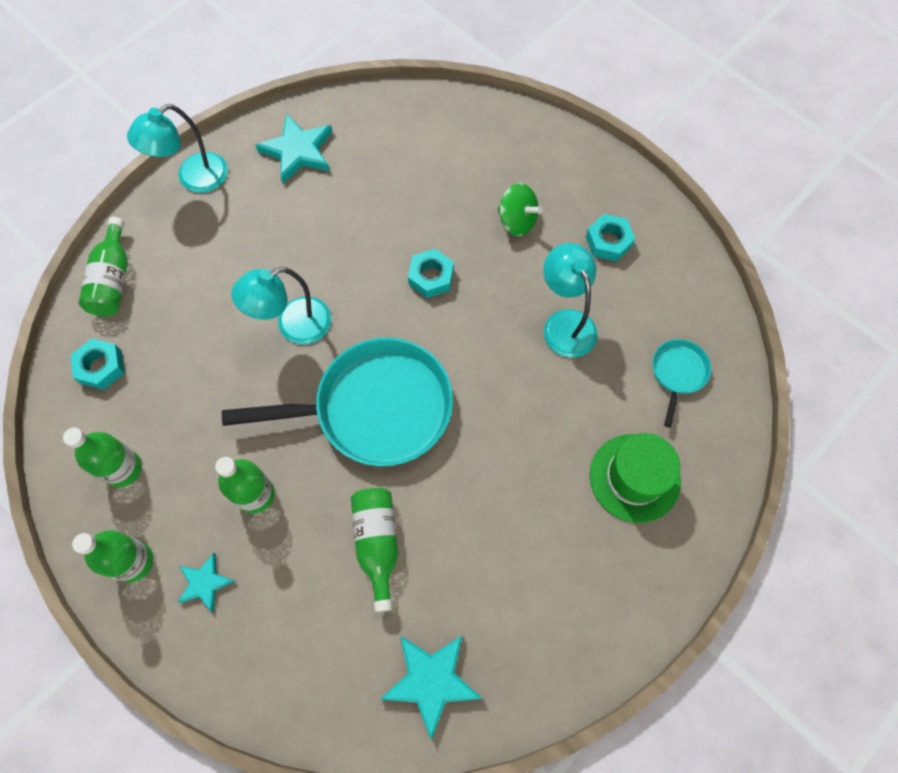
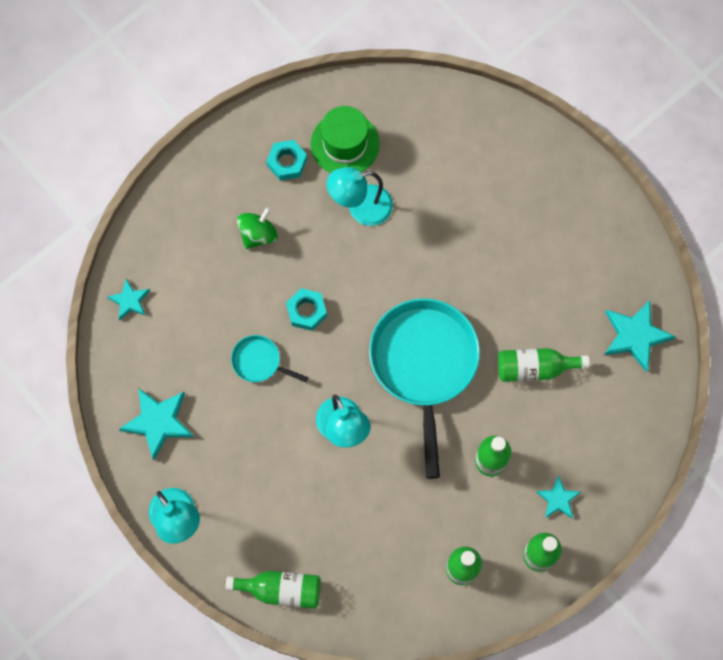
camera: 85 degrees left, 5 degrees up
(101, 367) = (367, 594): turquoise nut -> none
(427, 113) = (130, 301): none -> turquoise star
(634, 478) = (495, 175): green hat -> green hat (345, 144)
(678, 373) = (413, 129): turquoise pan -> turquoise pan (259, 362)

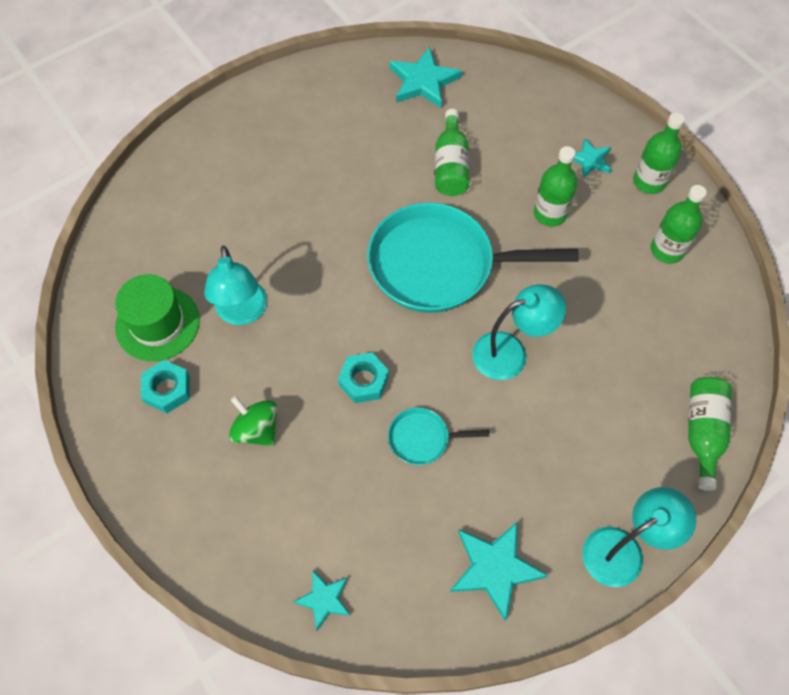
camera: 85 degrees left, 10 degrees down
(259, 362) = (423, 439): turquoise pan -> turquoise pan turned 60 degrees clockwise

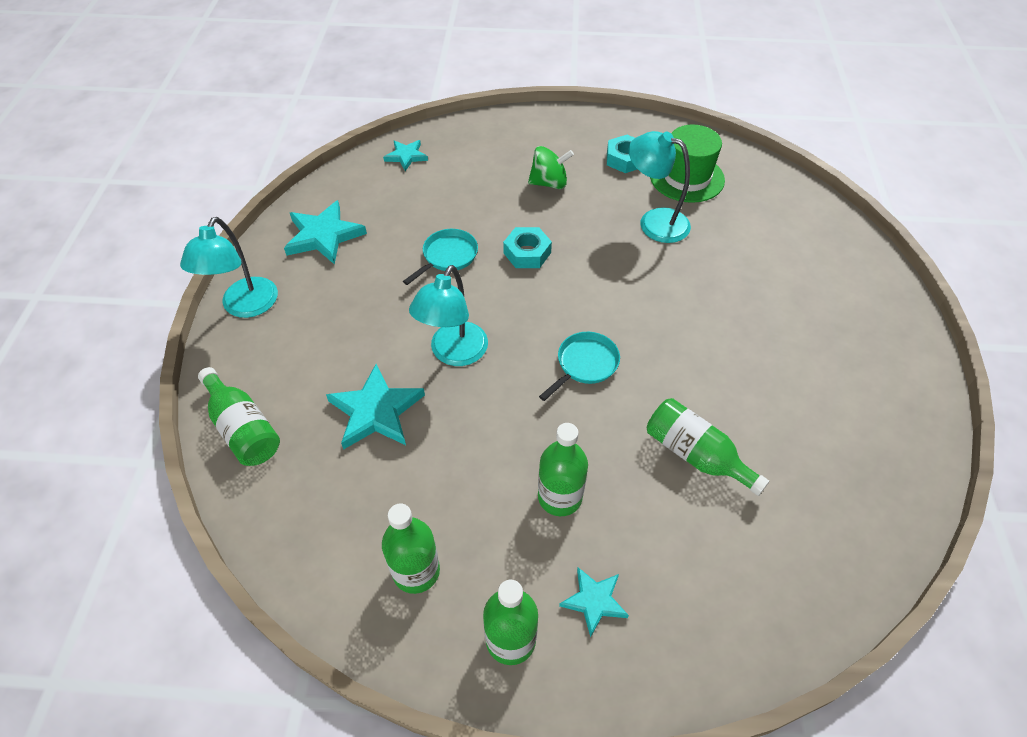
camera: 130 degrees right, 10 degrees down
(423, 81) = (846, 517): turquoise star -> turquoise star (376, 411)
(439, 265) = (584, 364): turquoise pan -> turquoise pan, size x0.44

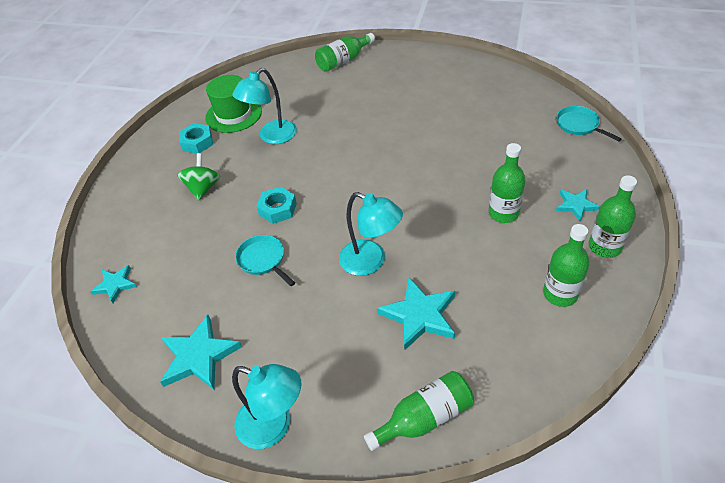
camera: 75 degrees left, 5 degrees down
(584, 364) = (396, 189): turquoise pan -> turquoise pan (579, 125)
(695, 454) = (476, 148): green bottle -> green bottle (343, 61)

